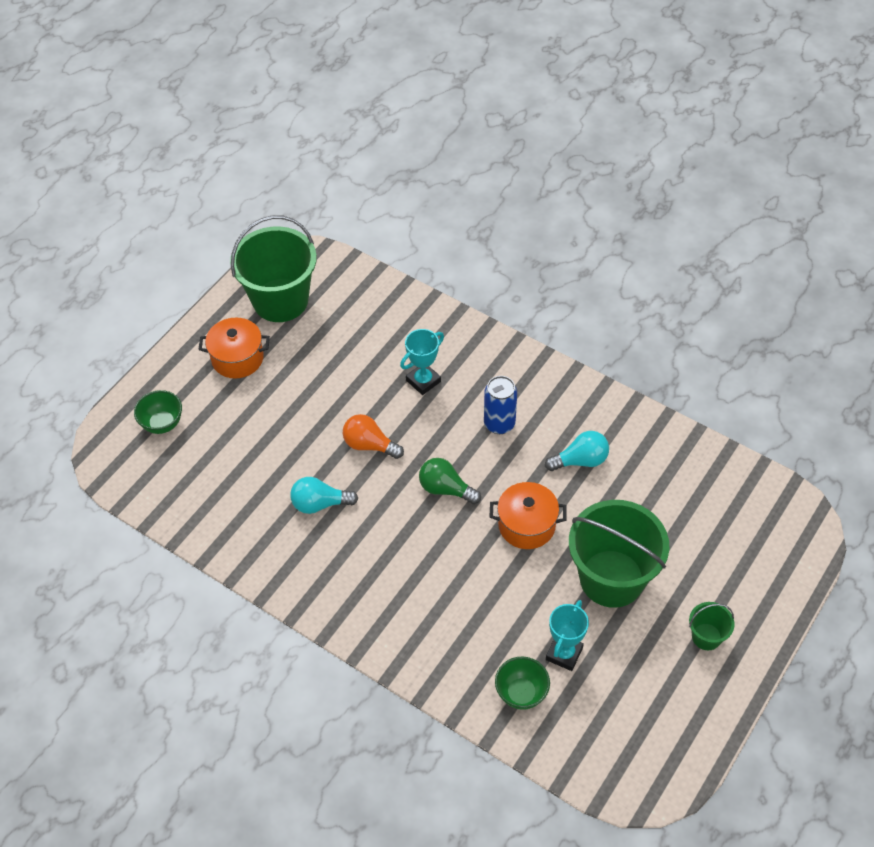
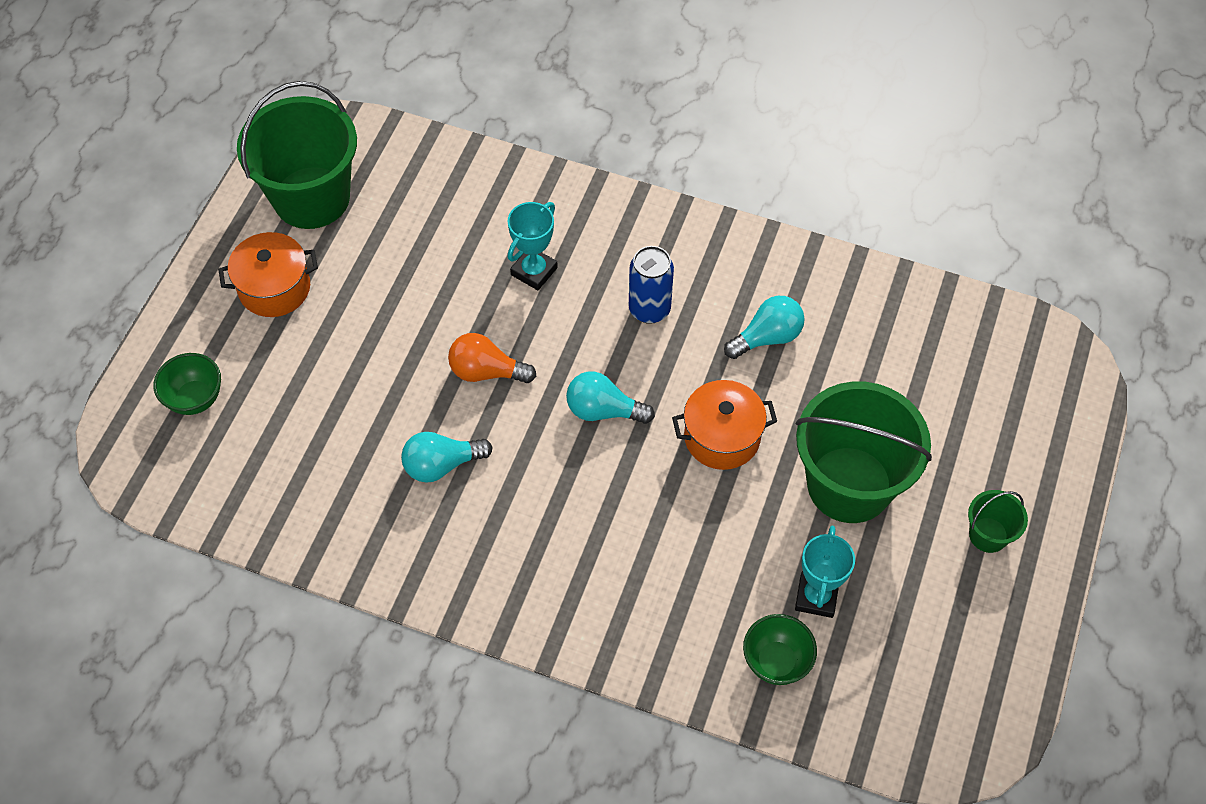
camera: 15 degrees left, 5 degrees up
(445, 489) = (603, 410): green light bulb -> turquoise light bulb

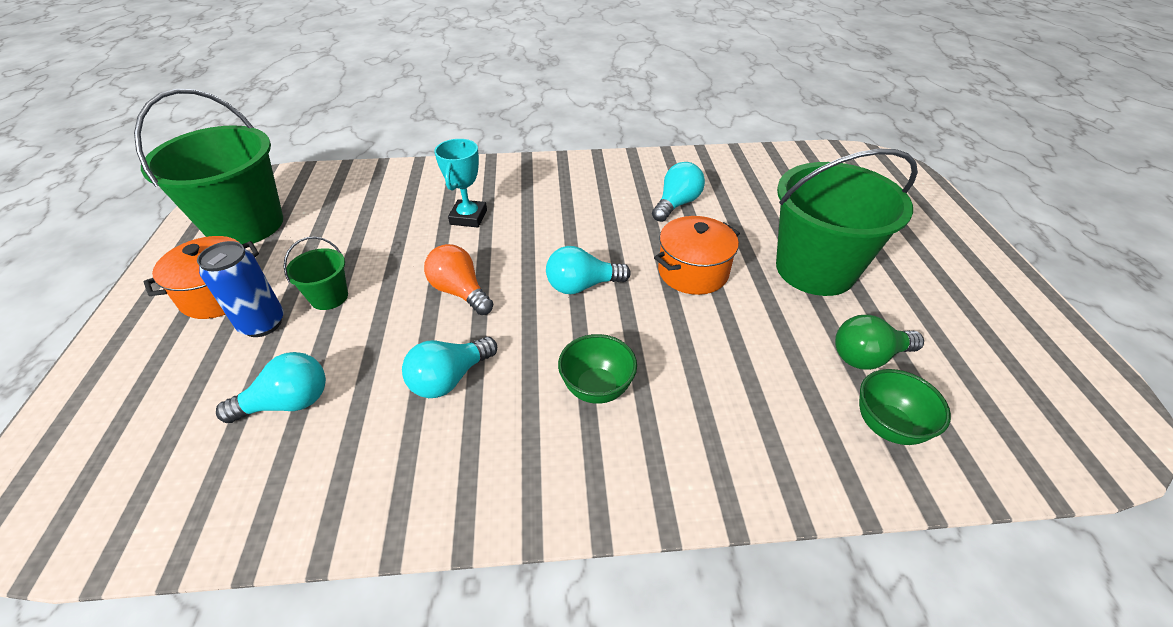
camera: 25 degrees left, 15 degrees down
(195, 399) = (135, 415): green bowl -> green bowl (597, 388)
(309, 435) = (288, 403): none -> turquoise light bulb
(486, 371) = (460, 292): orange light bulb -> orange light bulb turned 60 degrees clockwise
(649, 309) = (576, 213): blue can -> blue can (263, 324)
(816, 597) = (867, 357): turquoise trophy -> green light bulb
(988, 535) = (941, 266): green bucket -> green bucket (329, 297)

